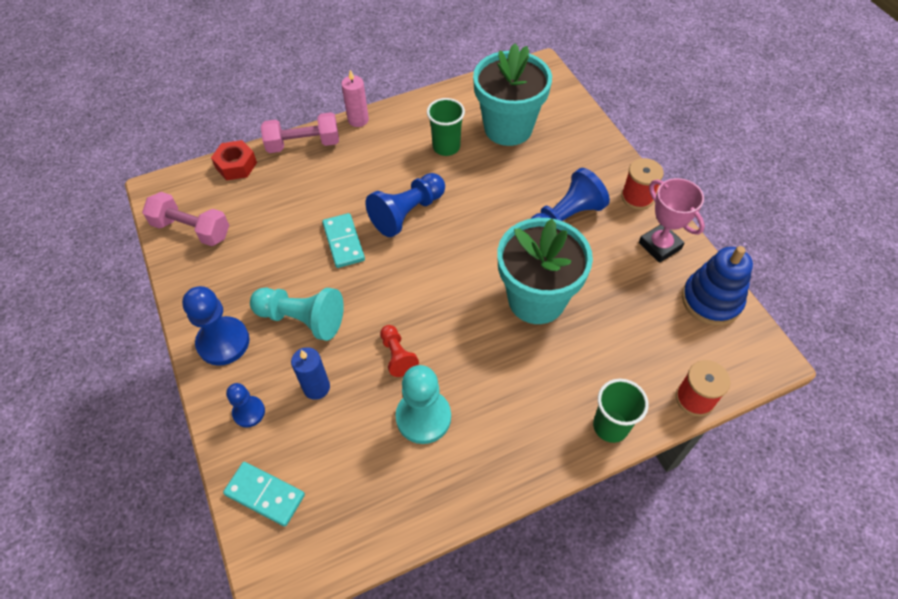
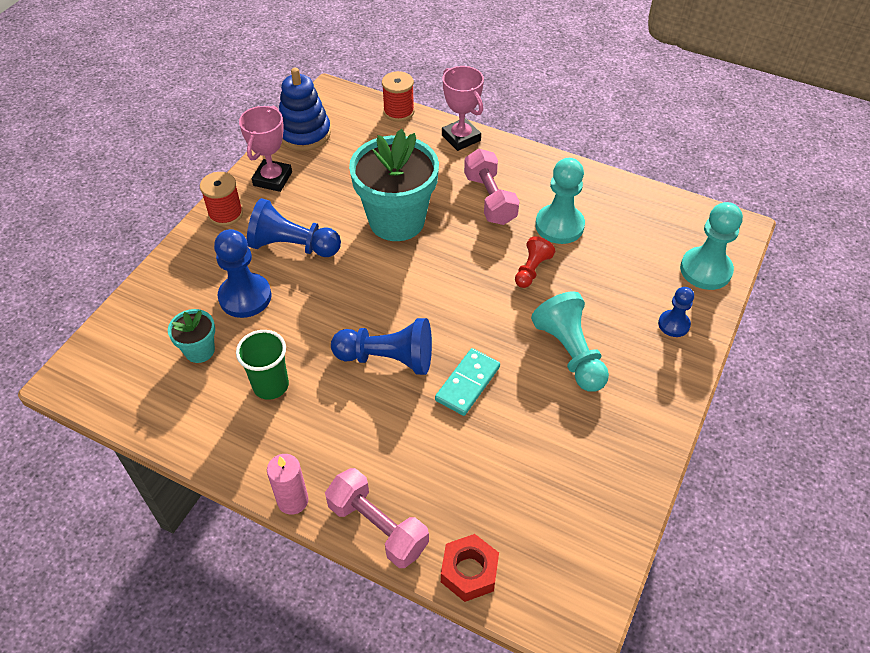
camera: 130 degrees left, 5 degrees down
(191, 229) = (585, 531): pink dumbbell -> pink dumbbell (490, 199)
(223, 342) = (649, 391): blue pawn -> blue pawn (245, 297)
(265, 495) = (705, 270): turquoise domino -> turquoise pawn
(316, 387) = (609, 299): blue candle -> none
(508, 128) = (199, 350): turquoise flower pot -> turquoise flower pot, size x0.47
(610, 426) = (461, 138): green cup -> pink trophy

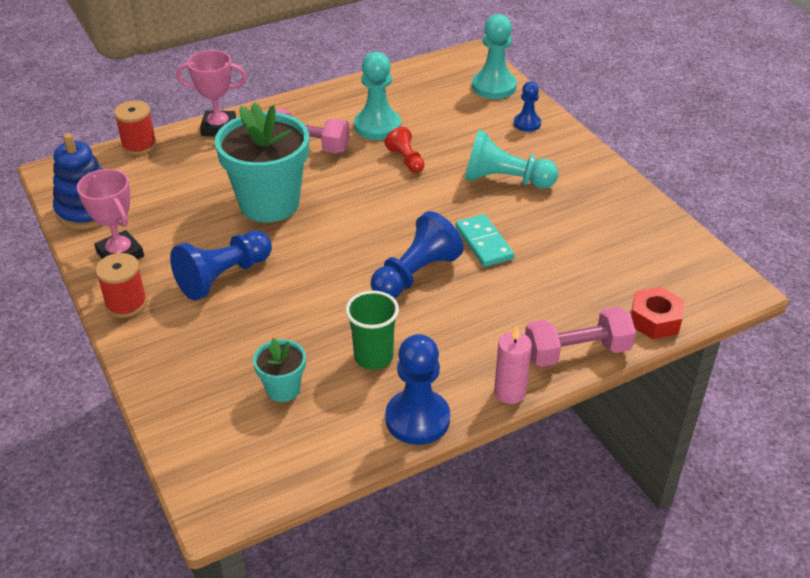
camera: 55 degrees left, 10 degrees down
(245, 297) = (250, 332): blue pawn -> blue pawn (417, 419)

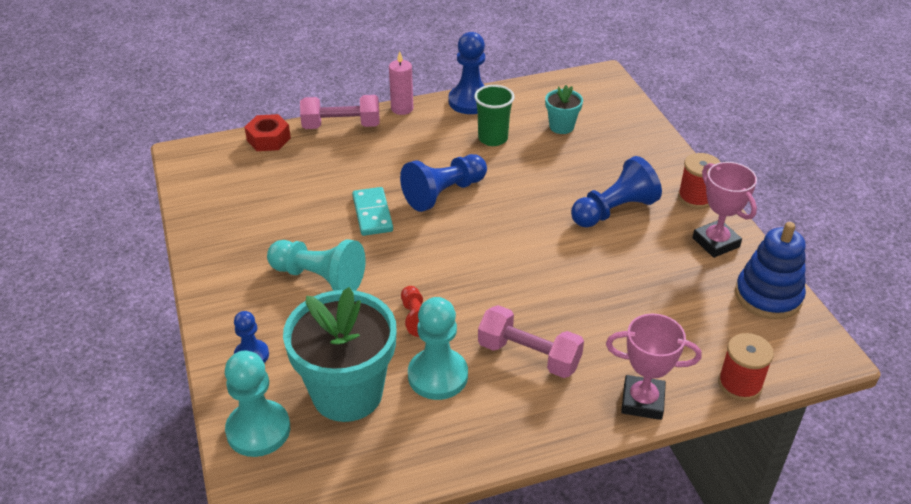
camera: 170 degrees left, 0 degrees up
(269, 203) = (574, 280): turquoise flower pot -> turquoise flower pot (347, 393)

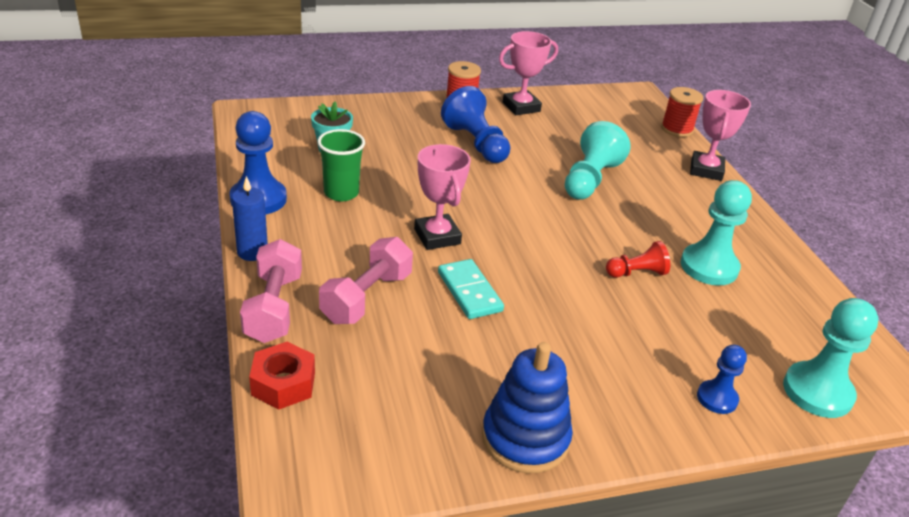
camera: 90 degrees left, 5 degrees down
(319, 278) = (583, 340): turquoise pawn -> turquoise pawn (590, 179)
(347, 393) = (748, 326): turquoise flower pot -> none
(372, 214) = (469, 292): turquoise domino -> turquoise domino turned 75 degrees clockwise
(402, 108) = (252, 252): pink candle -> blue candle
(444, 193) = (437, 236): blue pawn -> pink trophy
(529, 355) = (671, 214): pink dumbbell -> pink dumbbell (367, 297)
(768, 296) = (583, 100): blue stacking toy -> blue stacking toy (525, 438)

